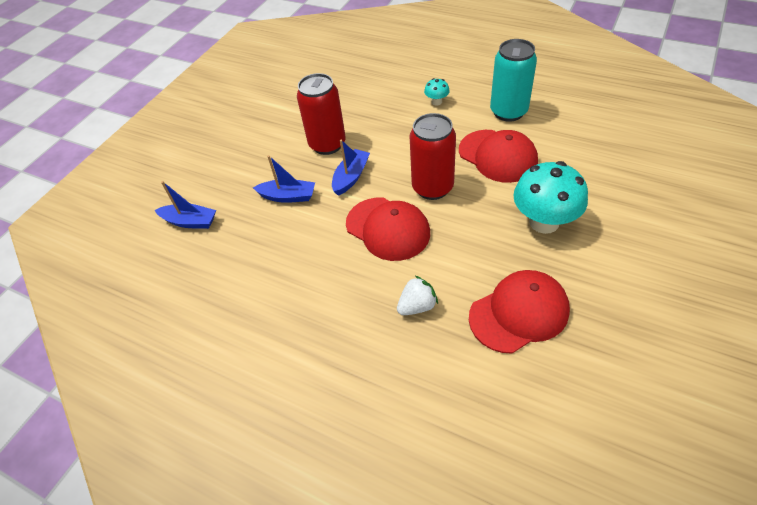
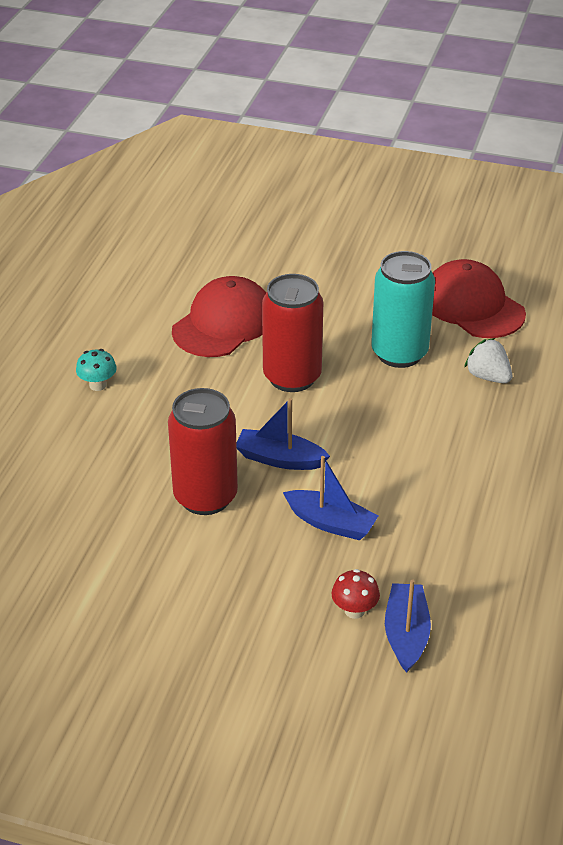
camera: 105 degrees left, 10 degrees down
(217, 201) = (354, 610): none -> red mushroom
(288, 196) = (331, 523): blue boat -> blue boat turned 120 degrees clockwise
(388, 229) = (374, 411): red cap -> none
(508, 112) = (127, 315): turquoise can -> turquoise can (399, 353)
(544, 222) = (338, 288): turquoise mushroom -> none

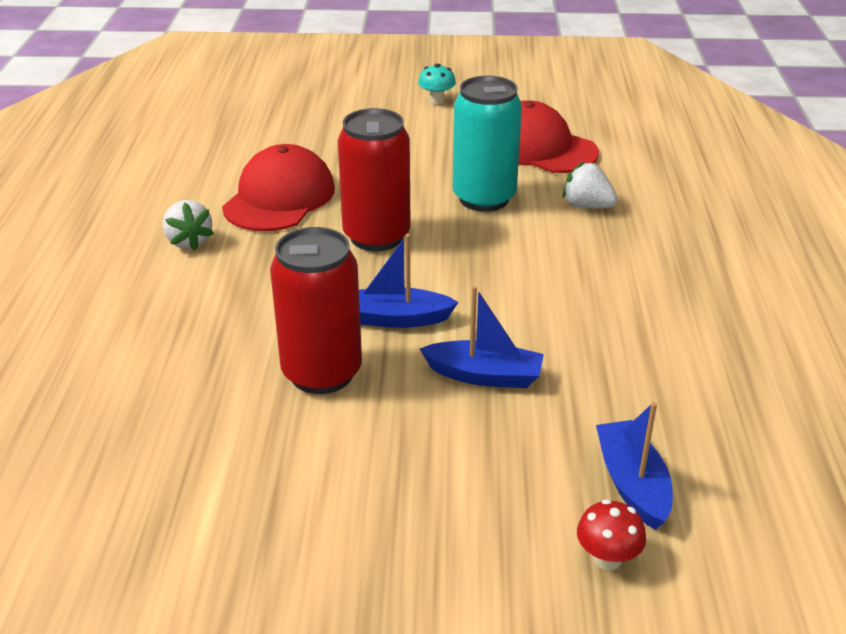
camera: 15 degrees left, 5 degrees down
(98, 385) = (150, 277): turquoise mushroom -> turquoise mushroom (436, 100)
(137, 355) = (189, 241): none -> white strawberry
(354, 610) = (557, 468): red mushroom -> red mushroom (607, 558)

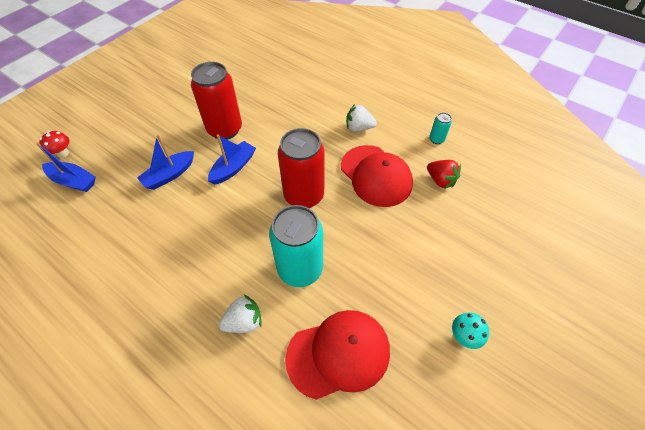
camera: 125 degrees right, 20 degrees up
(159, 175) = (436, 139): none -> turquoise can
(241, 155) = (440, 180): none -> red strawberry

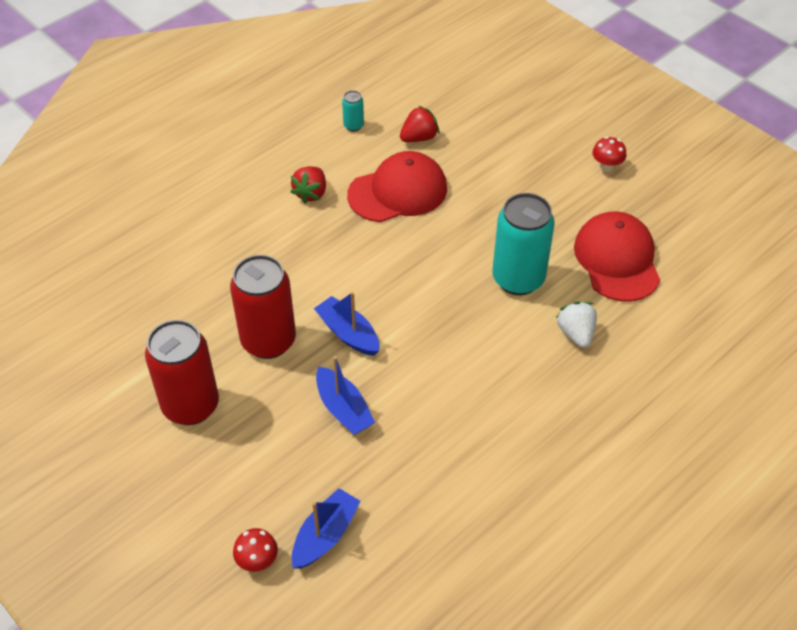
camera: 80 degrees left, 5 degrees down
(304, 195) = (414, 264): red can -> red can (191, 406)
(359, 128) = (311, 193): white strawberry -> red strawberry
(464, 336) = (606, 166): turquoise mushroom -> red mushroom

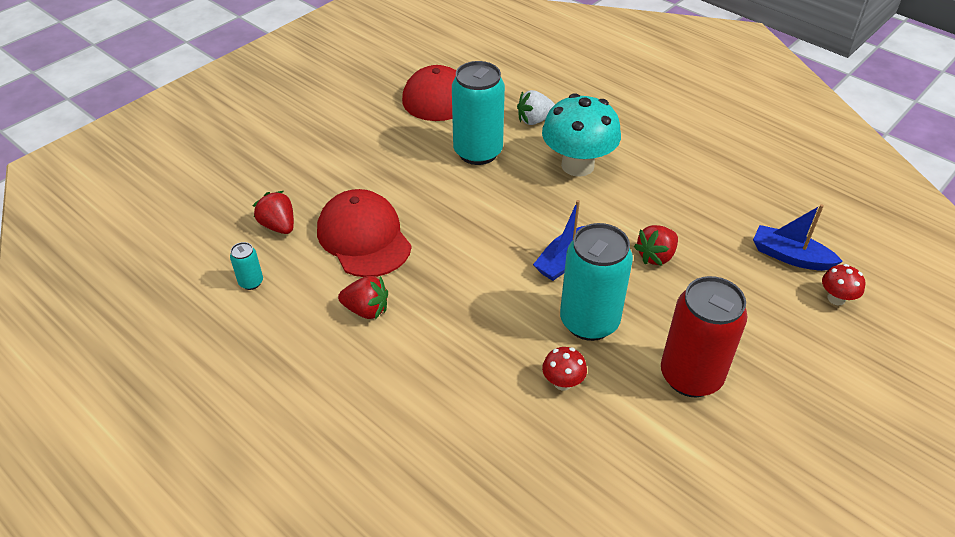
camera: 95 degrees left, 5 degrees down
(268, 341) = (589, 322): red can -> turquoise can
(343, 409) = (656, 256): blue boat -> red strawberry
(492, 363) = (577, 165): none -> turquoise mushroom
(606, 166) = (331, 101): red mushroom -> red mushroom (562, 382)

